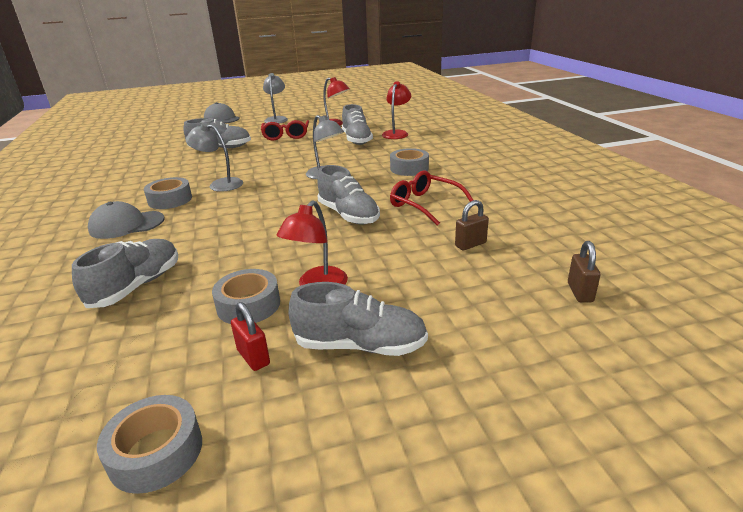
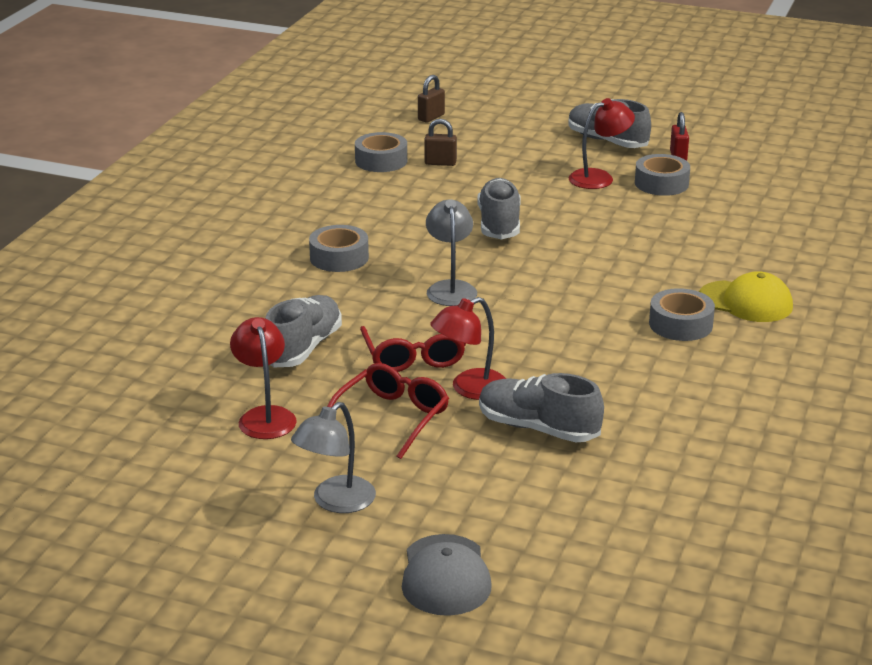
camera: 145 degrees left, 0 degrees up
(126, 225) = (746, 302): grey cap -> yellow cap
(137, 286) = (746, 227): grey shoe -> none
(156, 452) = (751, 141): grey tape -> grey tape (381, 161)
(220, 184) = (600, 328): grey lamp -> none
(396, 133) = (221, 336): red lamp -> red lamp (469, 389)
(424, 204) = (410, 207): red glasses -> red glasses (414, 356)

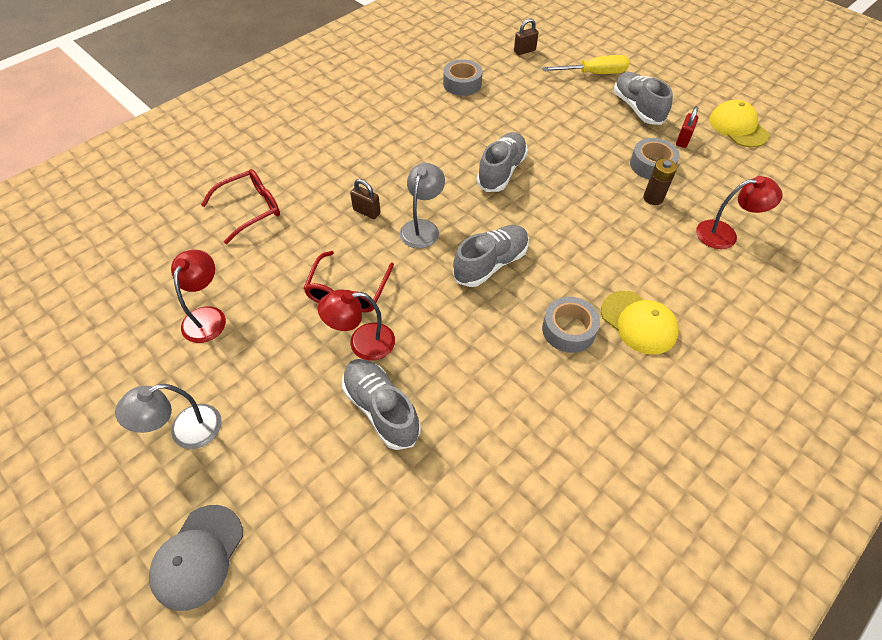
camera: 25 degrees right, 25 degrees up
(303, 348) = (282, 254): grey shoe -> grey shoe (491, 264)
(339, 257) = (369, 170): grey tape -> none
(392, 418) = (287, 353): red glasses -> red glasses (251, 209)
(440, 163) = (501, 97): brown padlock -> brown padlock (366, 212)
(533, 122) = (594, 74): none -> yellow screwdriver
(599, 177) = (607, 145): red lamp -> red lamp (725, 234)
(684, 209) = (653, 198): none -> brown battery
(728, 135) = (738, 127): none -> yellow cap

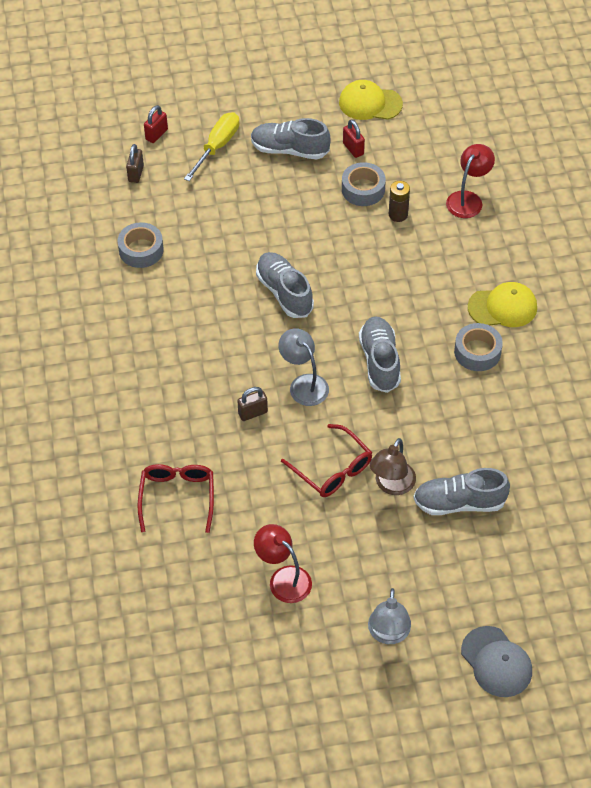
camera: 55 degrees left, 0 degrees up
(362, 343) = (391, 485): red lamp -> brown lamp
(568, 44) = (156, 134): none -> red padlock

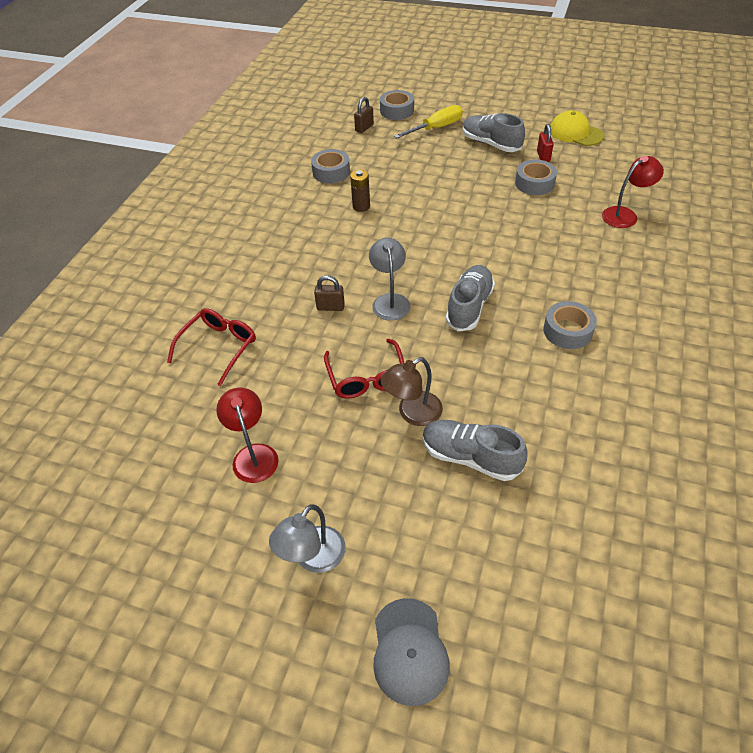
camera: 30 degrees right, 5 degrees down
(156, 134) = (397, 111): red padlock -> grey tape
(284, 292) = (421, 231): grey shoe -> none
(398, 214) = (554, 208): brown battery -> brown battery (361, 206)
(502, 307) = (613, 303): yellow cap -> none

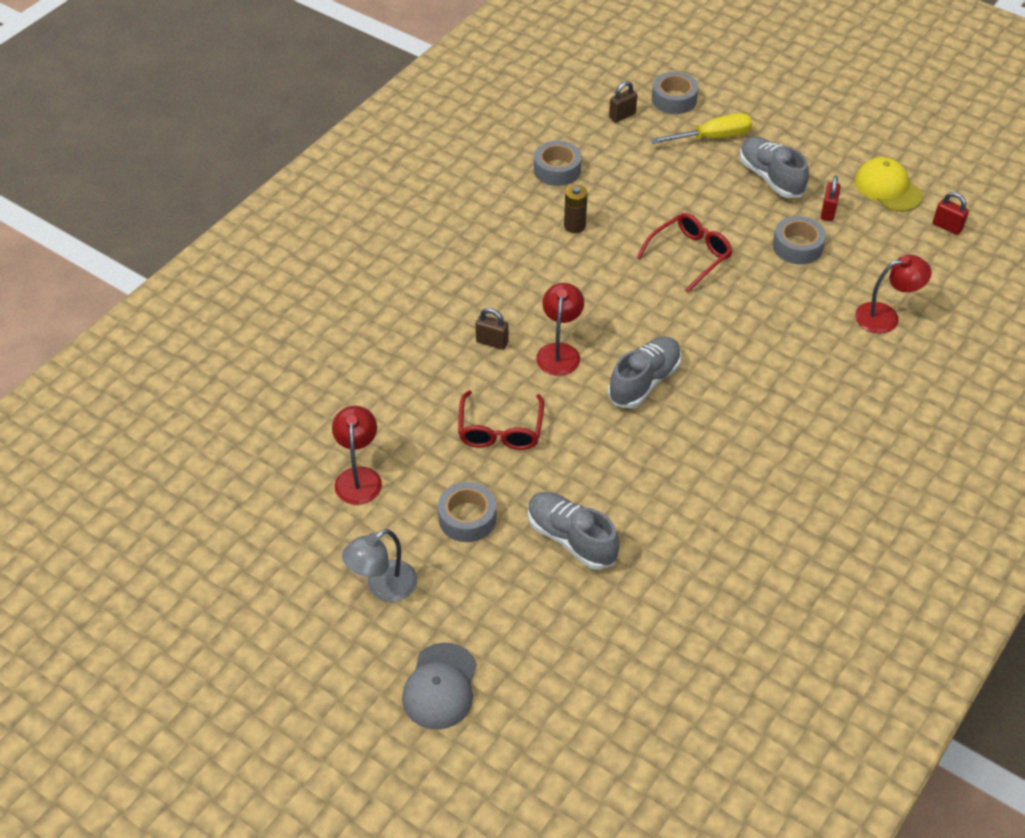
camera: 15 degrees right, 0 degrees up
(219, 347) = (359, 356): red glasses -> red glasses (690, 255)
(390, 301) = (559, 352): grey lamp -> red lamp
(412, 413) = (532, 480): brown lamp -> none
(567, 331) = (740, 437): grey tape -> grey tape (467, 518)
(630, 147) = (947, 227): none -> red padlock

